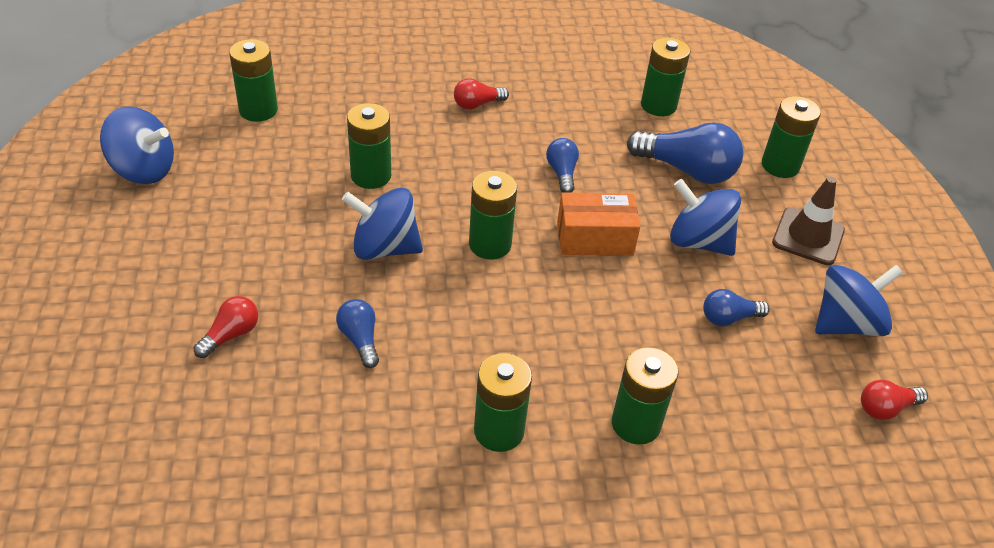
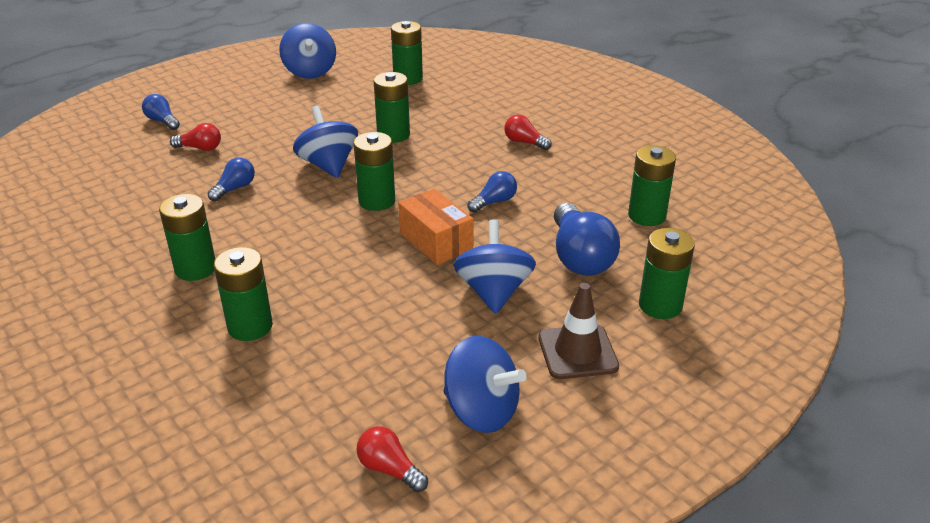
camera: 60 degrees right, 10 degrees down
(729, 318) = (415, 337): blue light bulb -> blue light bulb (162, 121)

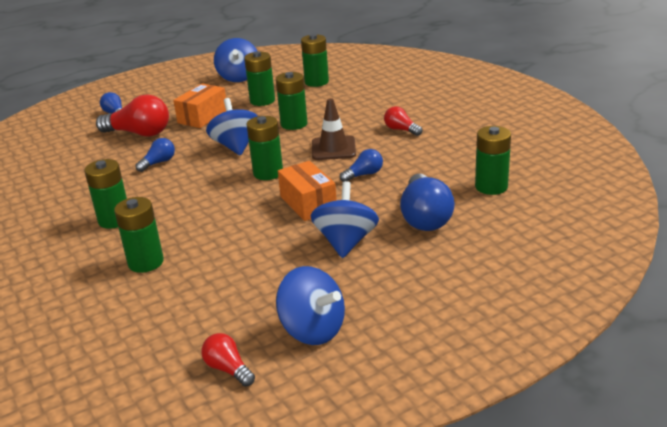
camera: 10 degrees right, 5 degrees down
(200, 148) = (139, 133): red light bulb -> red light bulb, size x1.87
(277, 125) = (203, 117): none -> orange box
(577, 352) = (404, 289): brown traffic cone -> brown traffic cone (333, 148)
(660, 305) = (484, 256): green battery -> green battery (262, 101)

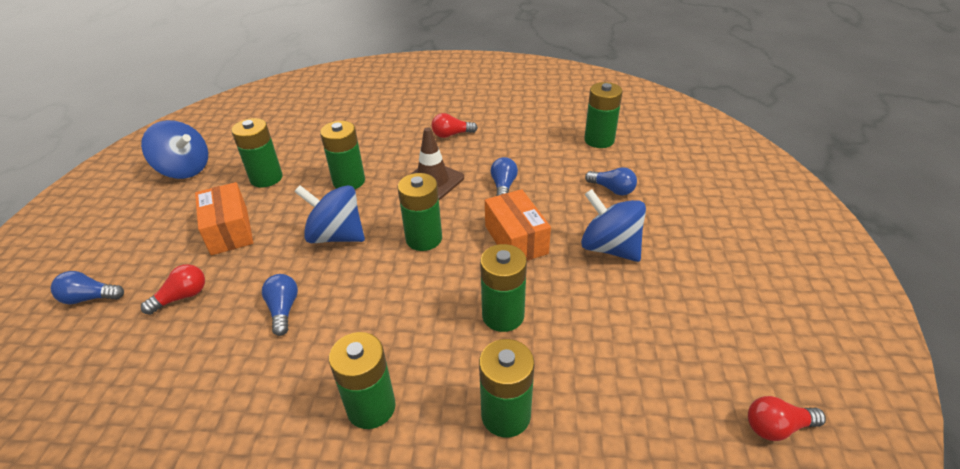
camera: 55 degrees left, 10 degrees up
(139, 133) = (182, 297): red light bulb -> red light bulb, size x0.54
(308, 203) = (516, 239): orange box -> orange box turned 60 degrees clockwise
(312, 330) = (743, 333): blue spinning top -> none
(316, 82) = (286, 133): green battery -> green battery (503, 315)
(425, 217) = (612, 189): blue light bulb -> blue light bulb, size x0.54

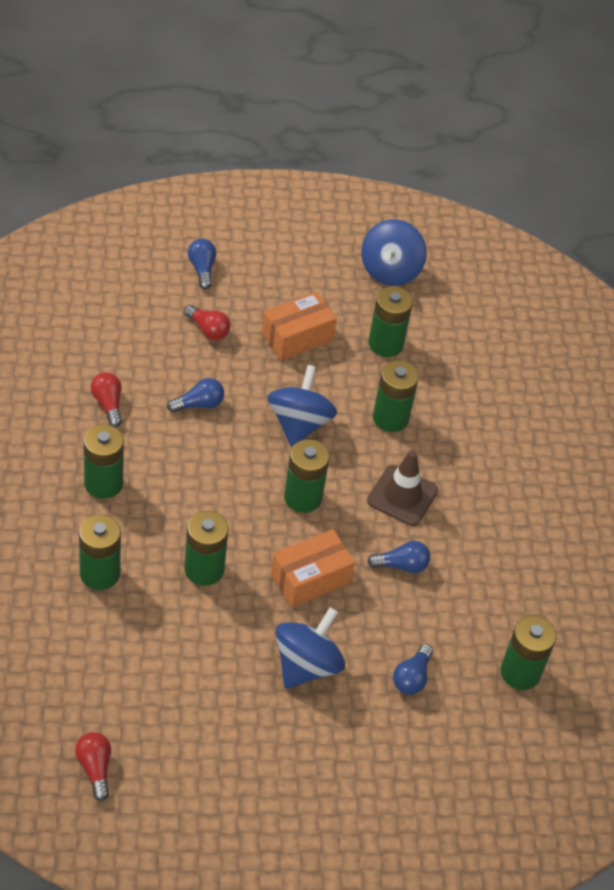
camera: 75 degrees right, 10 degrees up
(451, 134) = (503, 506): red light bulb -> red light bulb (108, 404)

